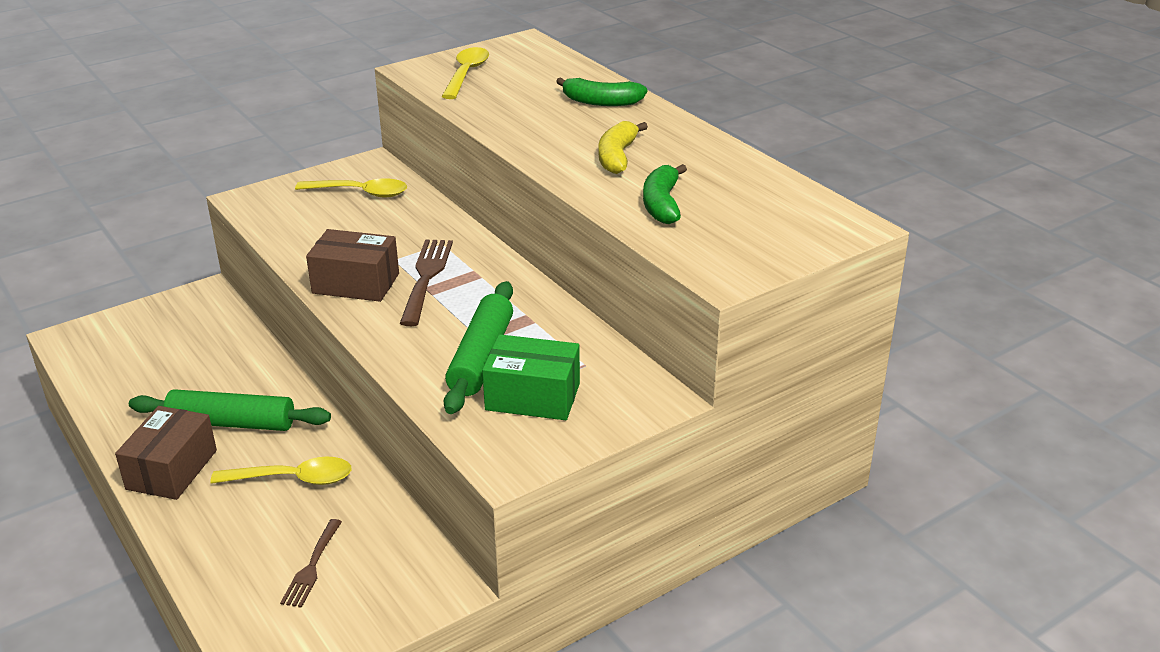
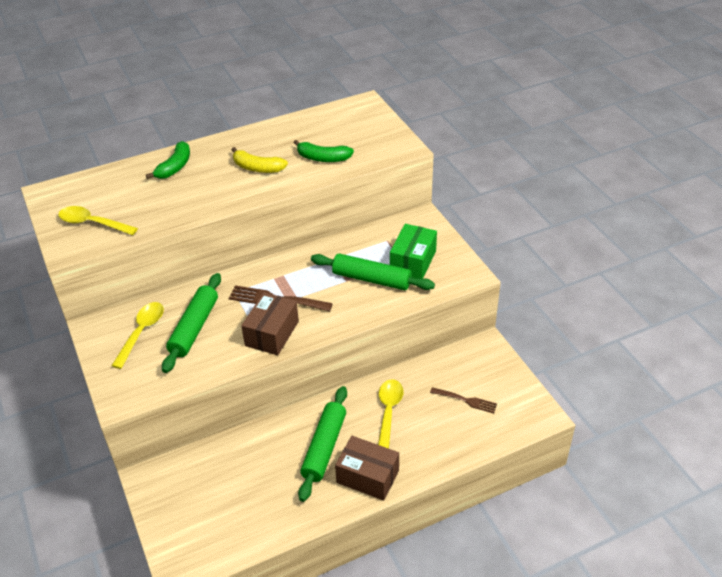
camera: 80 degrees left, 10 degrees up
(368, 226) = (194, 328): none -> green rolling pin

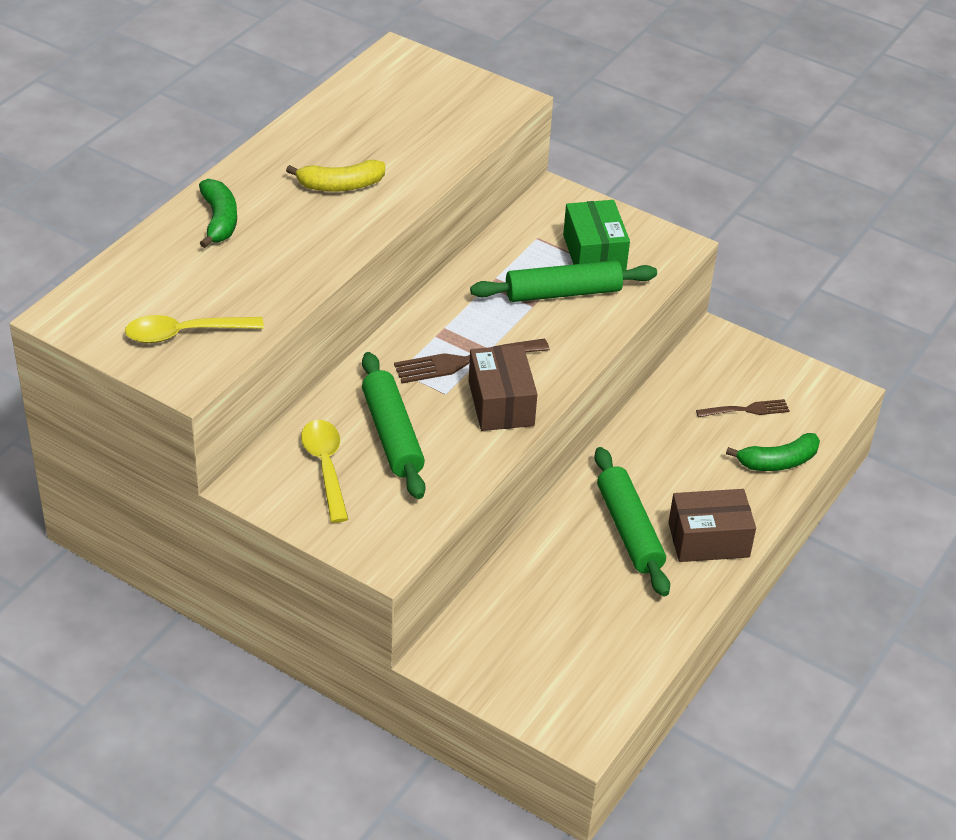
camera: 35 degrees left, 0 degrees up
(323, 158) = (416, 145): green banana -> green banana (778, 462)
(388, 412) = (669, 459): yellow spoon -> none

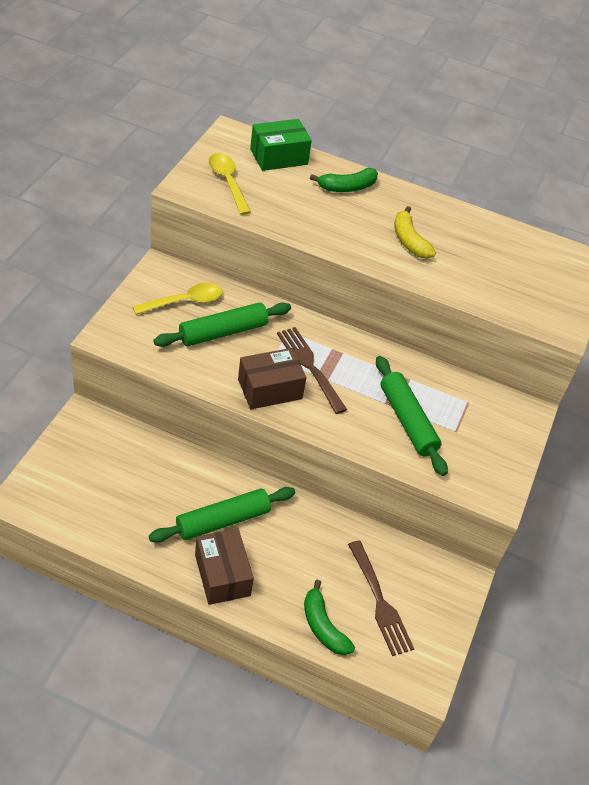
camera: 75 degrees right, 5 degrees up
(594, 253) = (464, 439): green box -> green box (279, 157)
(746, 410) = (379, 602): brown fork -> brown fork, size x1.58

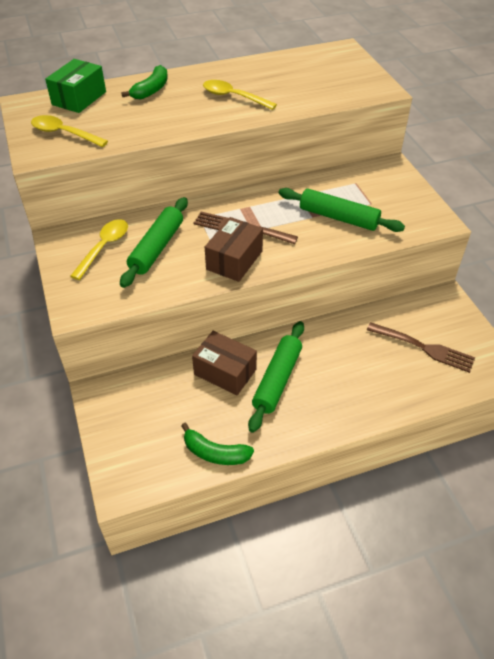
camera: 35 degrees left, 0 degrees up
(222, 575) = (320, 414): brown box -> brown box (225, 372)
(323, 626) = (414, 390): green banana -> green banana (215, 453)
(409, 241) = (233, 97): yellow banana -> yellow spoon

